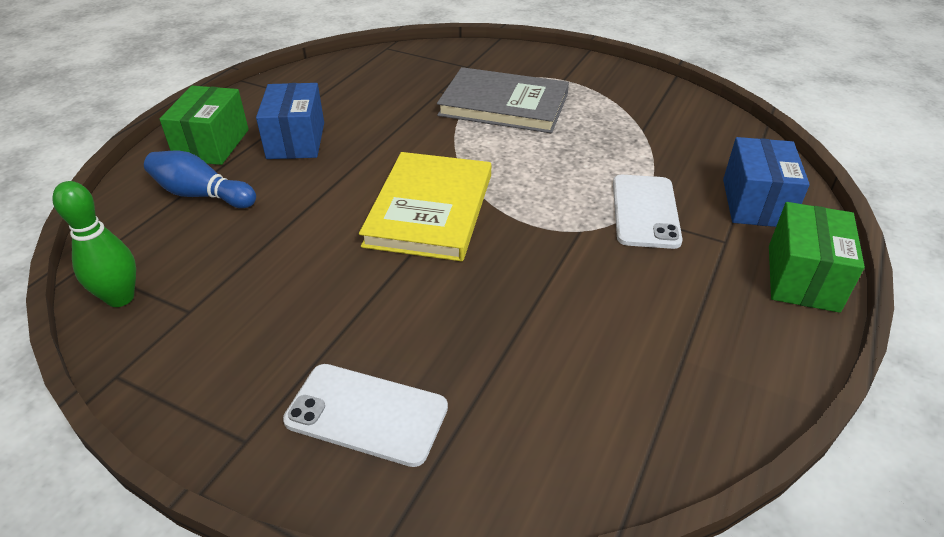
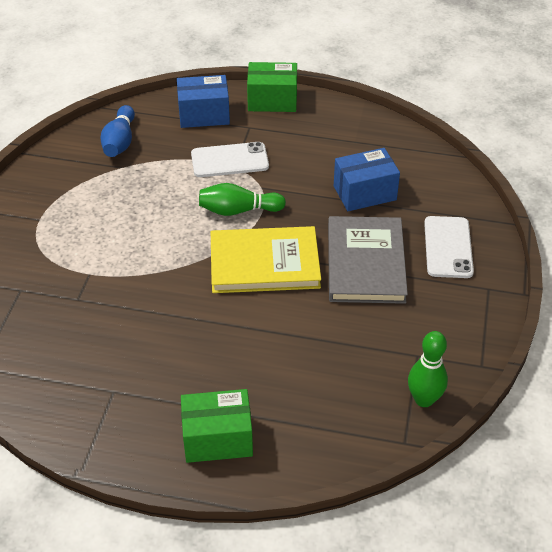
camera: 105 degrees left, 5 degrees up
(201, 195) = (295, 409): blue bowling pin -> blue bowling pin (120, 142)
(296, 140) = (193, 376): blue box -> blue box (364, 193)
(504, 105) = (96, 250): grey book -> grey book (365, 263)
(537, 203) = (238, 210): none -> green bowling pin

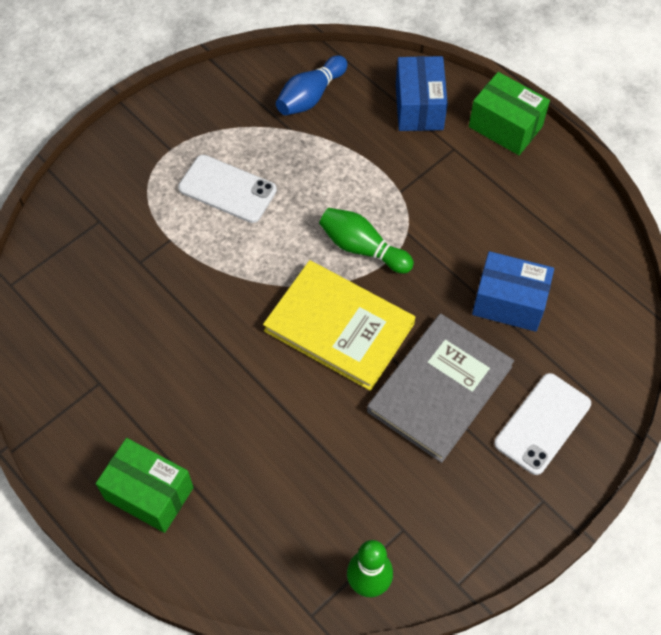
camera: 35 degrees right, 15 degrees up
(204, 115) = (419, 107): blue box -> blue box turned 60 degrees clockwise
(229, 160) = (401, 180): white phone -> white phone (227, 189)

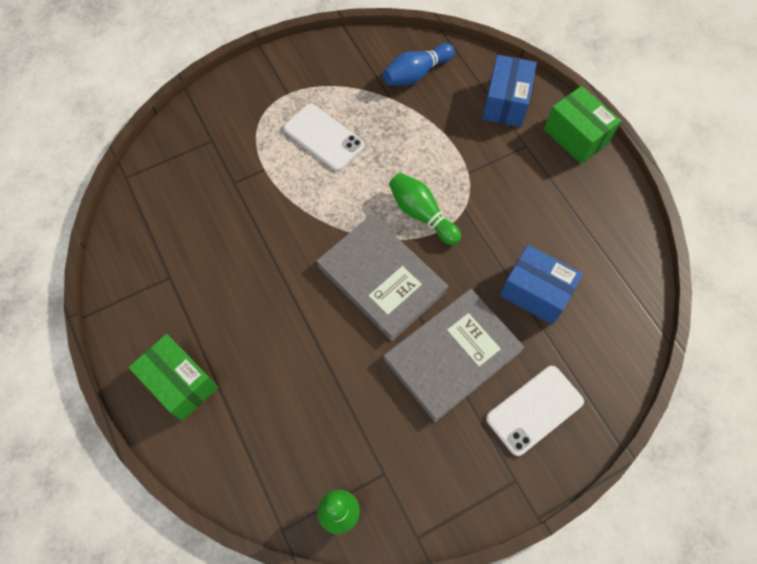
camera: 15 degrees right, 5 degrees up
(339, 327) = (381, 278): yellow book -> grey book

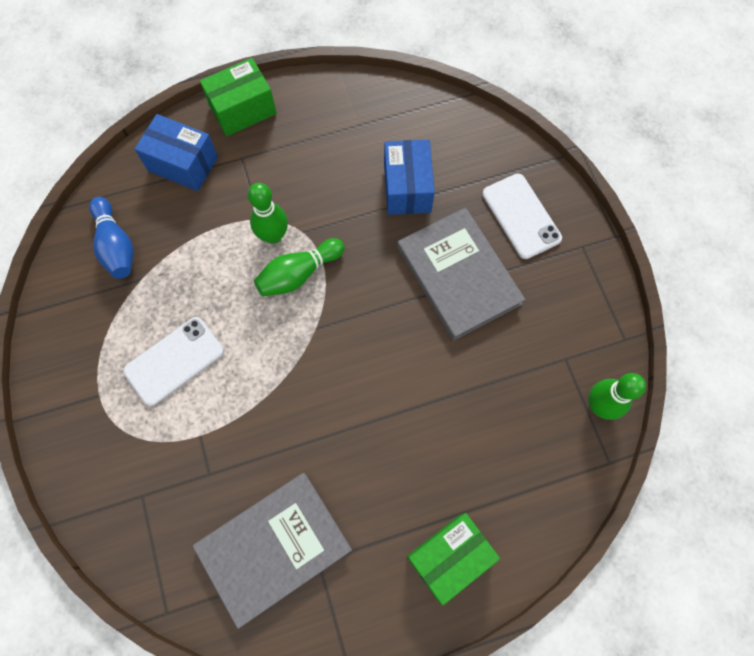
camera: 80 degrees left, 5 degrees up
(381, 278) = (365, 327): grey book -> grey book (274, 547)
(454, 186) = (273, 235): none -> green bowling pin
(535, 292) = (407, 188): blue box -> blue box turned 45 degrees counterclockwise

